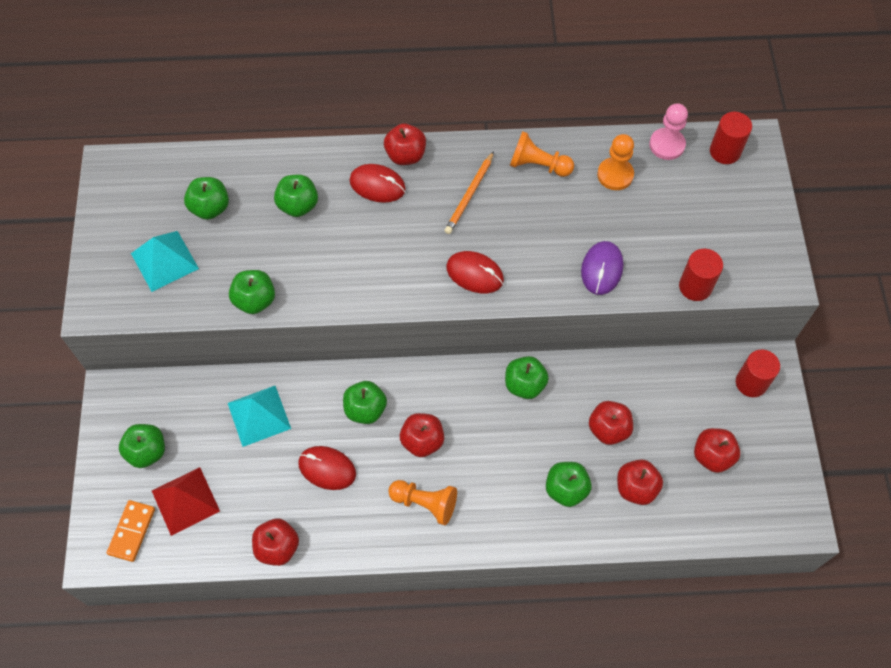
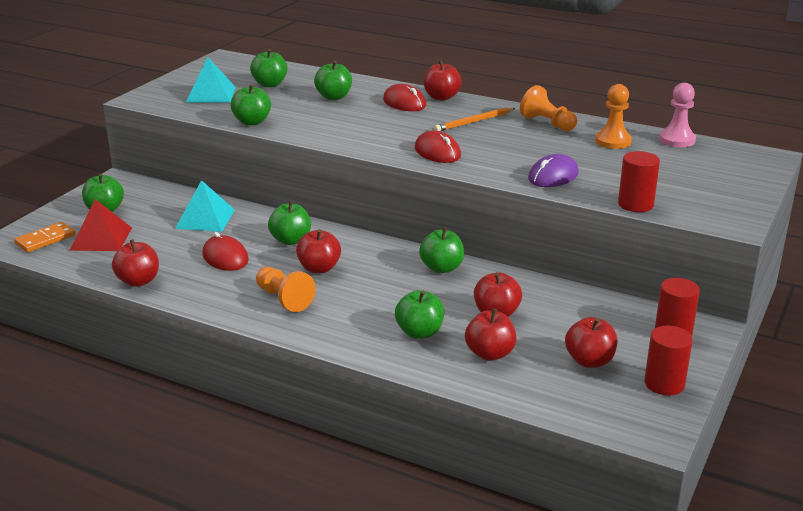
camera: 30 degrees right, 35 degrees down
(725, 151) = (732, 154): red cylinder -> red cylinder (664, 384)

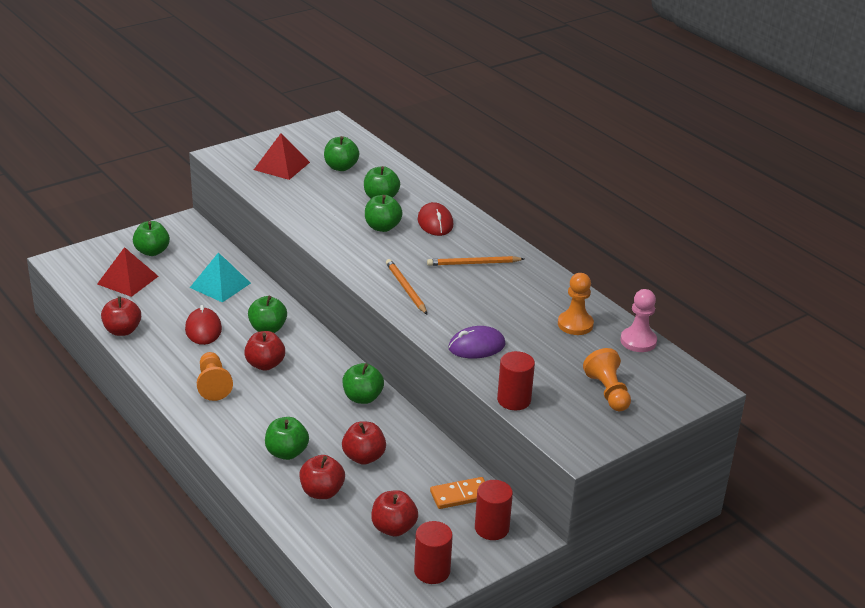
camera: 25 degrees right, 5 degrees up
(45, 239) = (87, 268): orange domino -> orange domino (460, 495)
(211, 94) = (282, 166): turquoise pyramid -> red pyramid
(252, 122) = (286, 208): green apple -> green apple (382, 227)
(437, 152) = (405, 288): red mouse -> orange pencil
(441, 97) = (475, 225): red apple -> none
(547, 123) = (538, 285): orange pawn -> orange pawn (608, 392)

